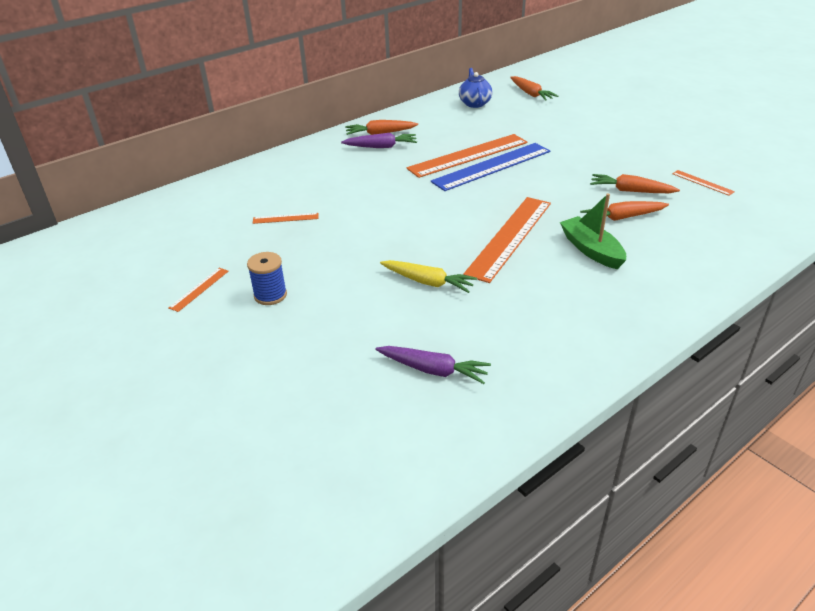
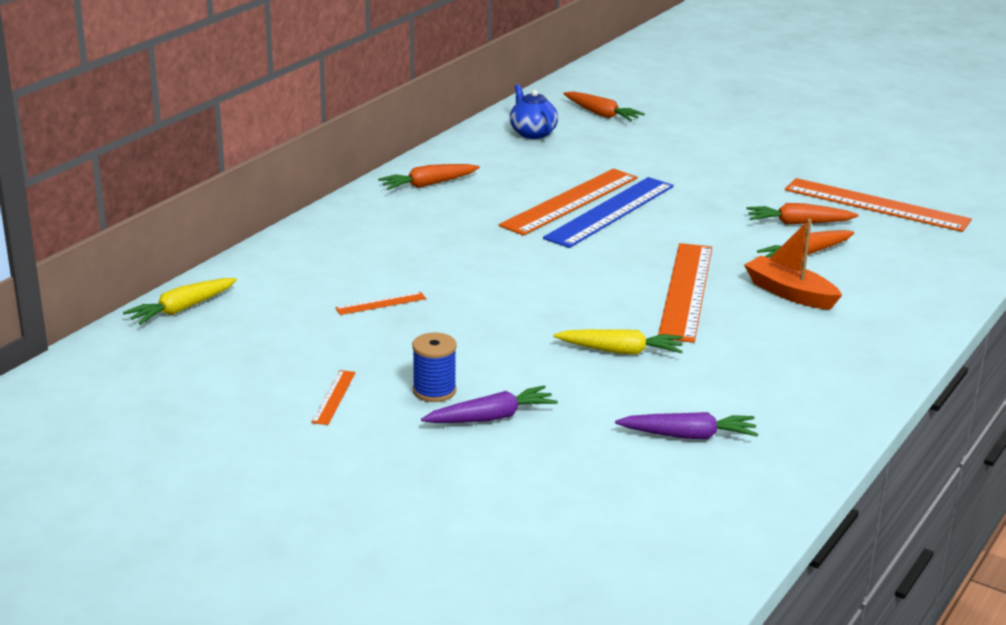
camera: 20 degrees left, 10 degrees down
(158, 205) = (182, 309): none -> yellow carrot
(381, 147) = (443, 202): purple carrot -> purple carrot (491, 417)
(591, 250) = (790, 293): green boat -> orange boat
(702, 182) = (876, 205): orange ruler -> orange ruler, size x2.30

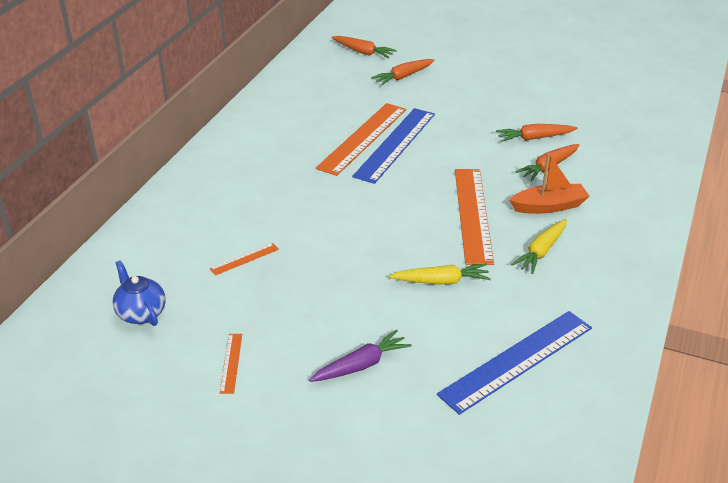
camera: 10 degrees left, 10 degrees up
(182, 309) = (85, 287): yellow carrot -> yellow carrot (541, 251)
(428, 184) = (251, 134): orange carrot -> orange carrot (403, 77)
(434, 391) = (309, 344): blue spool -> none
(532, 133) = (317, 75): blue teapot -> blue teapot (141, 313)
(688, 436) = (516, 360): purple carrot -> blue ruler
(790, 293) = (548, 206): orange boat -> orange boat turned 135 degrees clockwise
(876, 205) = (583, 114): orange ruler -> none

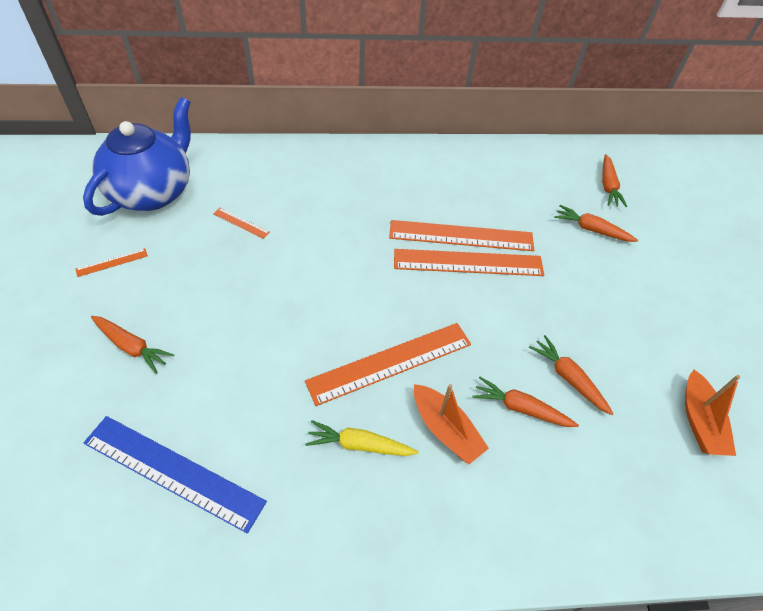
camera: 60 degrees right, 15 degrees up
(141, 313) = (153, 192): blue teapot -> blue teapot, size x2.14
(361, 365) = (132, 347): purple carrot -> orange carrot
(395, 144) = (468, 262): blue ruler -> orange ruler
(441, 281) = (270, 369): yellow carrot -> none
(595, 101) = (699, 421): none -> orange boat

